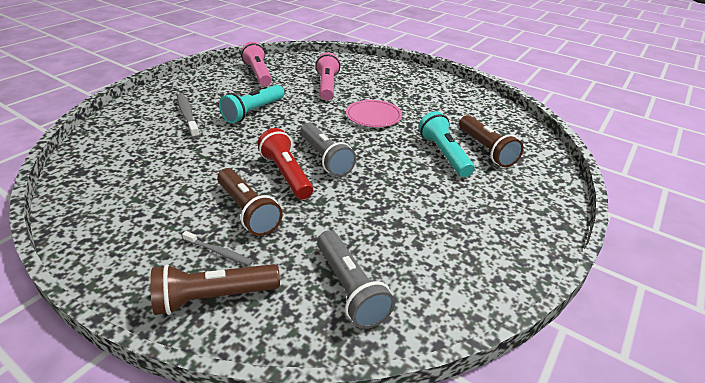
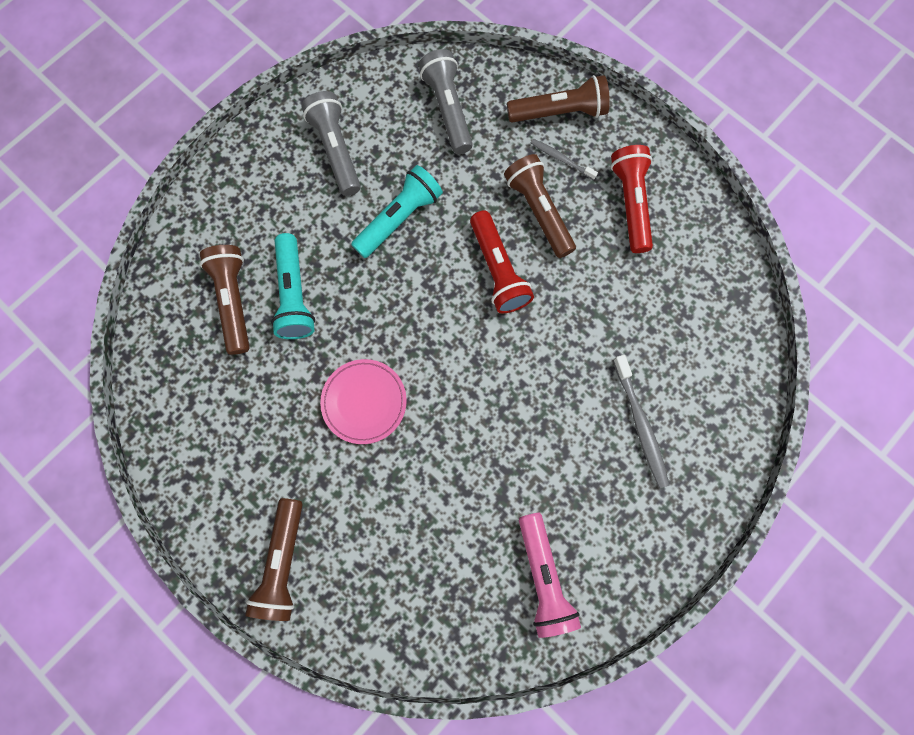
camera: 170 degrees left, 40 degrees up
(153, 222) = (630, 203): none -> red flashlight
(253, 112) = (544, 429): turquoise flashlight -> turquoise flashlight (399, 218)
(325, 158) = (449, 299): grey flashlight -> grey flashlight (336, 150)
(327, 86) = (422, 514): pink flashlight -> none
(397, 74) = (283, 562): none -> brown flashlight

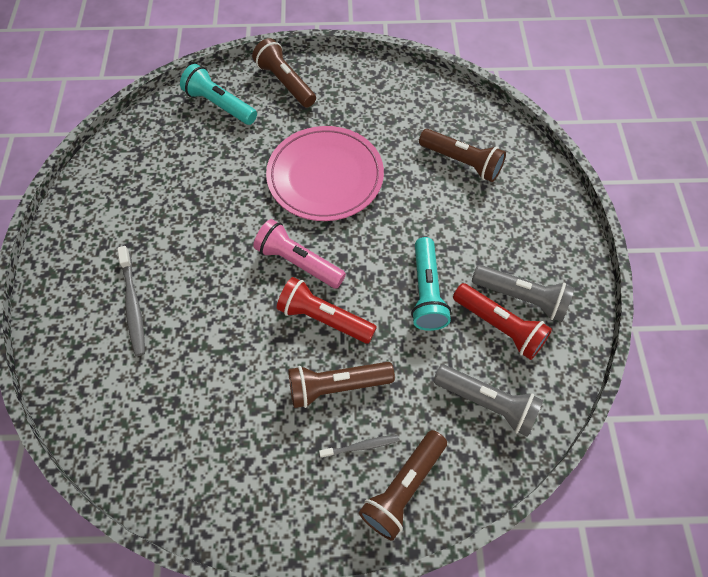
camera: 135 degrees right, 15 degrees down
(294, 294) = (433, 194): turquoise flashlight -> turquoise flashlight (220, 105)
(364, 402) = (325, 177): pink plate -> pink plate, size x1.70
(539, 211) = (337, 386): brown flashlight -> brown flashlight turned 150 degrees clockwise
(543, 576) = (131, 180): pink flashlight -> pink flashlight (298, 262)
(630, 203) = (272, 460): red flashlight -> red flashlight (499, 326)
(640, 425) = (133, 305): grey toothbrush -> grey toothbrush turned 135 degrees counterclockwise

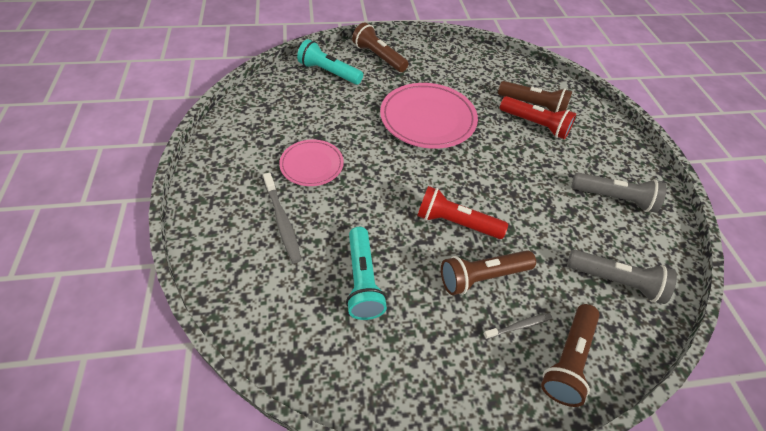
camera: 10 degrees left, 10 degrees down
(177, 234) = (312, 165): none -> pink plate
(298, 262) = (422, 181): pink flashlight -> none
(426, 292) = (536, 198): turquoise flashlight -> turquoise flashlight (363, 280)
(499, 326) = (604, 221): red flashlight -> red flashlight (535, 125)

